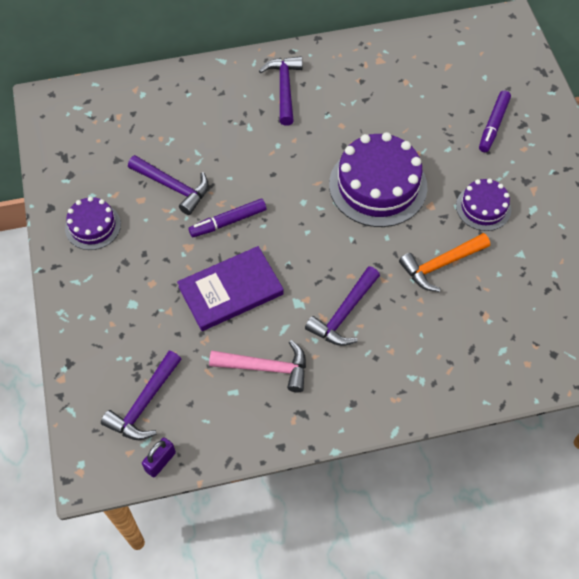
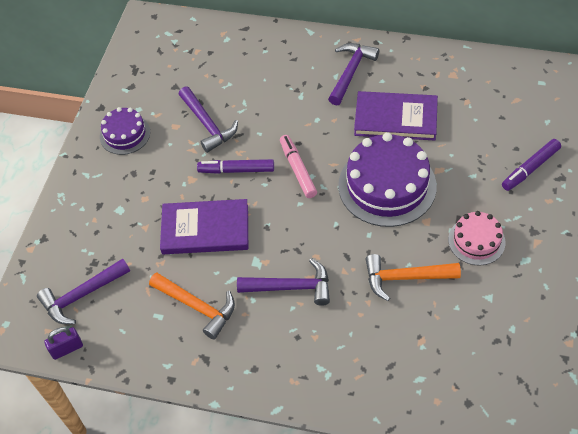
camera: 30 degrees right, 5 degrees down
(266, 368) = (197, 307): pink hammer -> orange hammer
(287, 200) = (298, 169): none -> pink marker
(344, 314) = (291, 287): purple hammer -> purple hammer turned 150 degrees counterclockwise
(350, 119) = (395, 118): none -> purple book
(483, 207) = (476, 241): purple cake -> pink cake

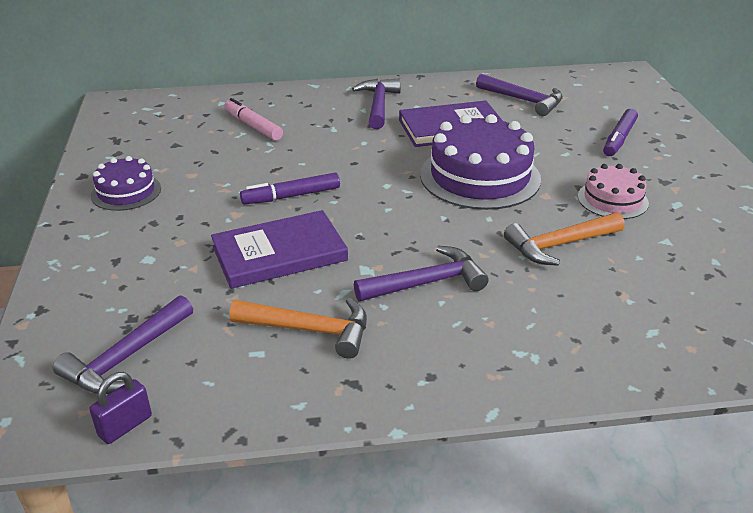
camera: 25 degrees left, 20 degrees down
(207, 125) = (233, 167): purple hammer -> purple hammer (523, 100)
(298, 169) = (367, 183): pink marker -> pink marker (253, 126)

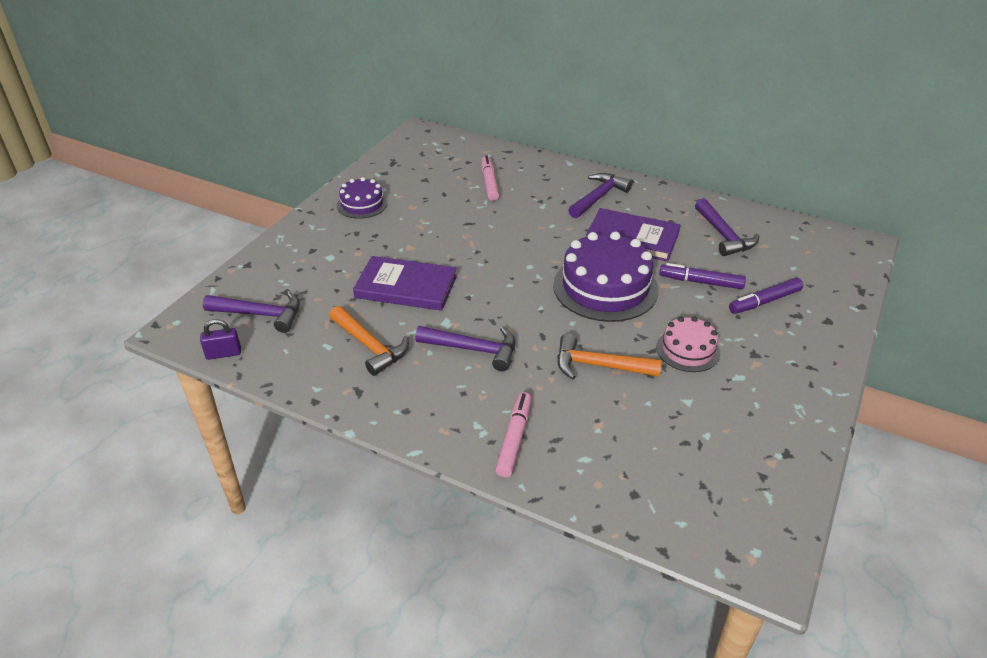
camera: 35 degrees right, 5 degrees up
(126, 357) = (260, 314): purple hammer -> purple hammer turned 150 degrees counterclockwise
(291, 196) = (456, 248): purple marker -> purple marker (700, 282)
(570, 347) = (514, 439): none -> pink marker

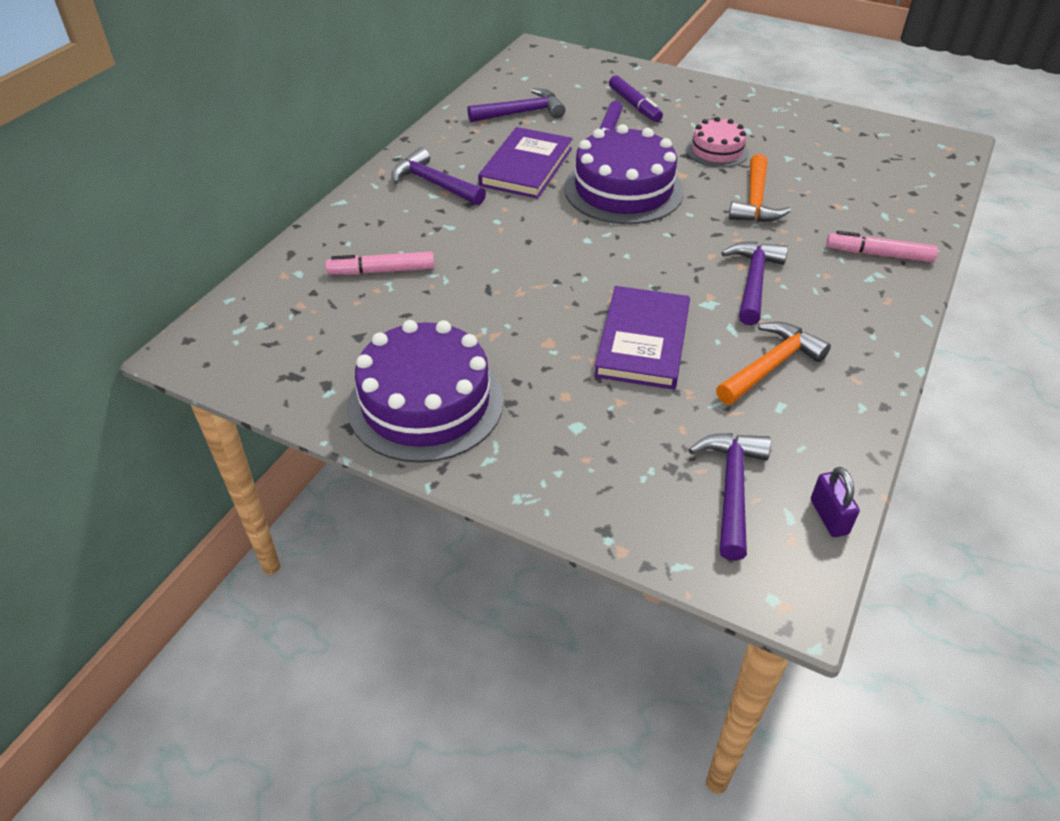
camera: 90 degrees left, 5 degrees up
(362, 204) = (426, 403): purple cake -> purple cake, size x1.82

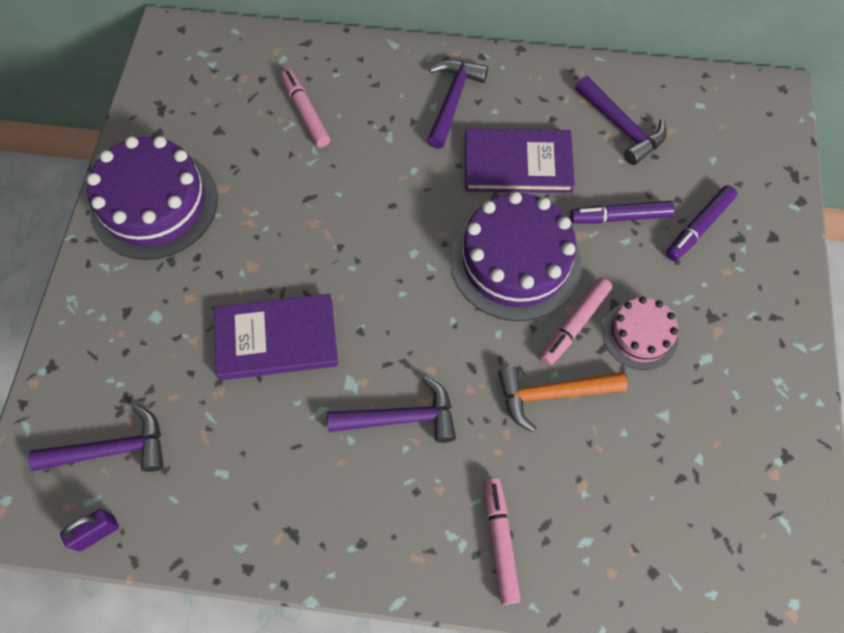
camera: 70 degrees right, 20 degrees up
(696, 176) = (574, 324): none -> pink marker
(771, 366) = (275, 456): orange hammer -> none

